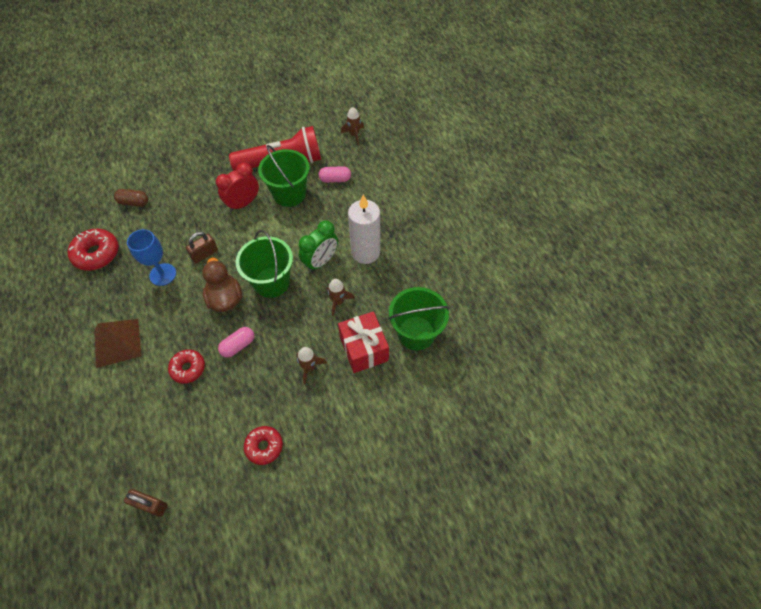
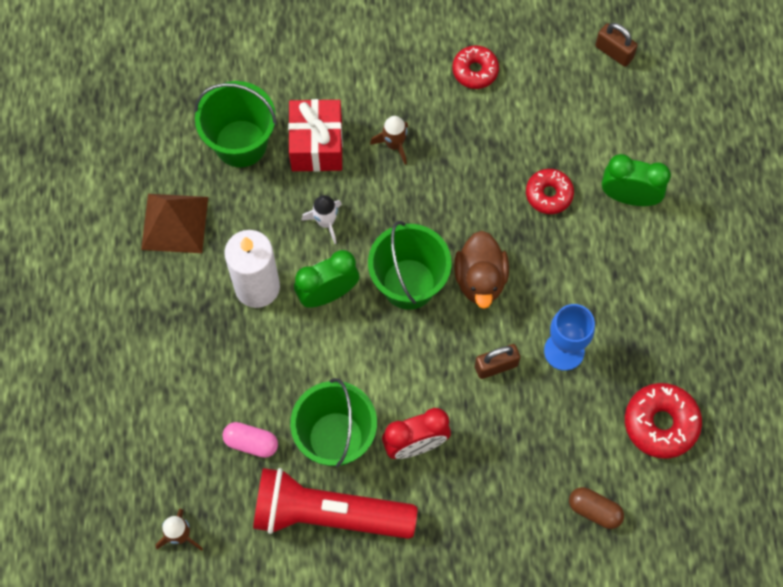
camera: 160 degrees left, 10 degrees up
(117, 342) = (638, 262): brown pyramid -> brown pyramid (174, 223)
(128, 386) = (629, 197): none -> green clock
(238, 346) = (478, 203): pink capsule -> none
(338, 301) = (326, 222): brown rocket -> white rocket

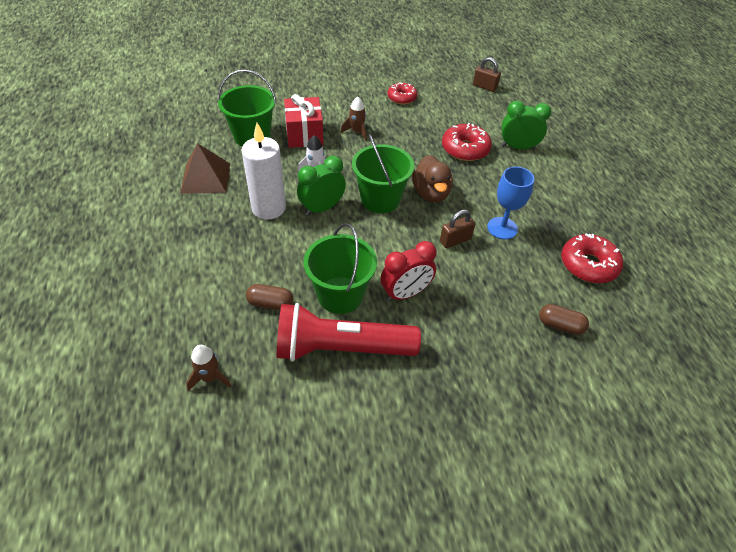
camera: 10 degrees left, 20 degrees down
(251, 443) = (270, 303): pink capsule -> brown capsule
(549, 194) = (465, 149): red donut -> red donut, size x1.51

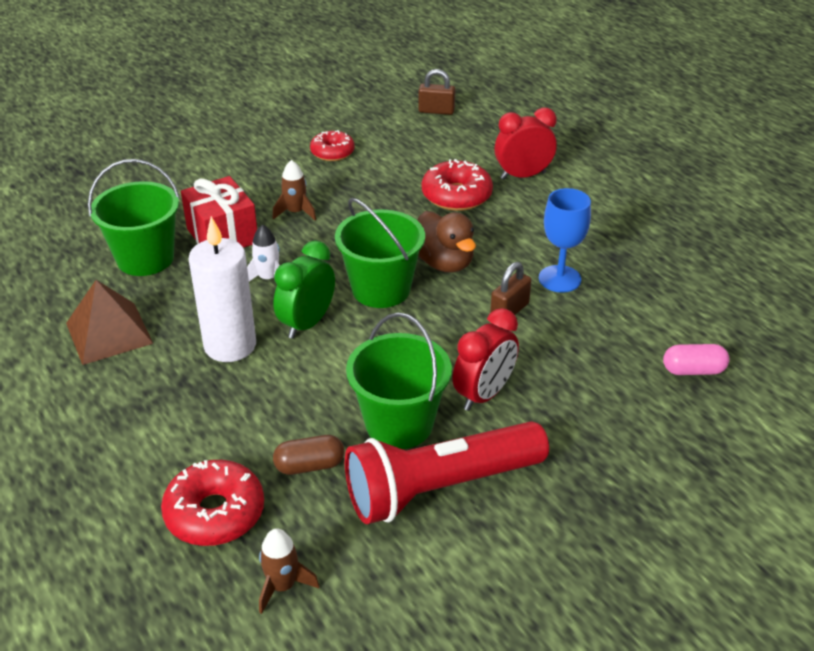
camera: 20 degrees left, 10 degrees down
(518, 147) = (523, 176): green clock -> red clock
(560, 325) = (693, 370): brown capsule -> pink capsule
(588, 265) = (686, 291): red donut -> red donut (215, 513)

